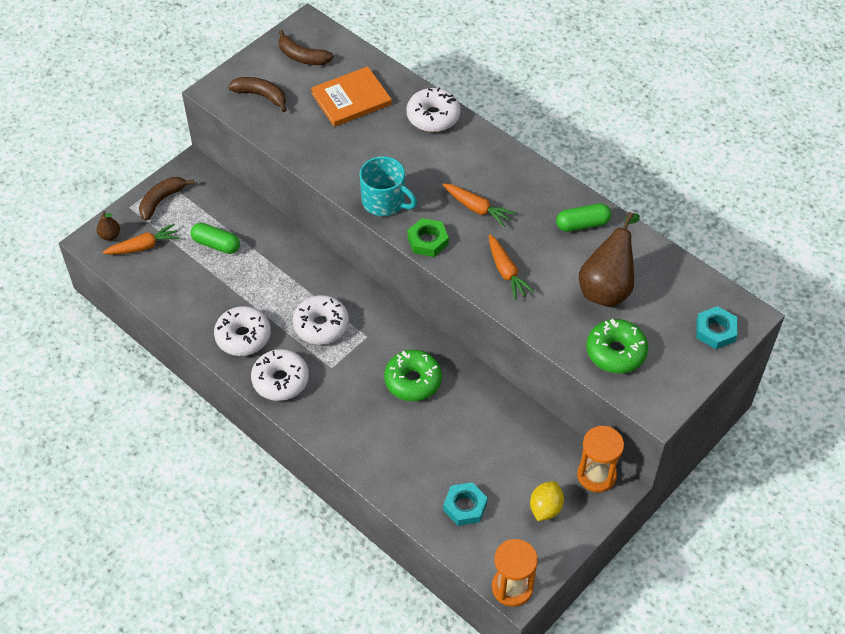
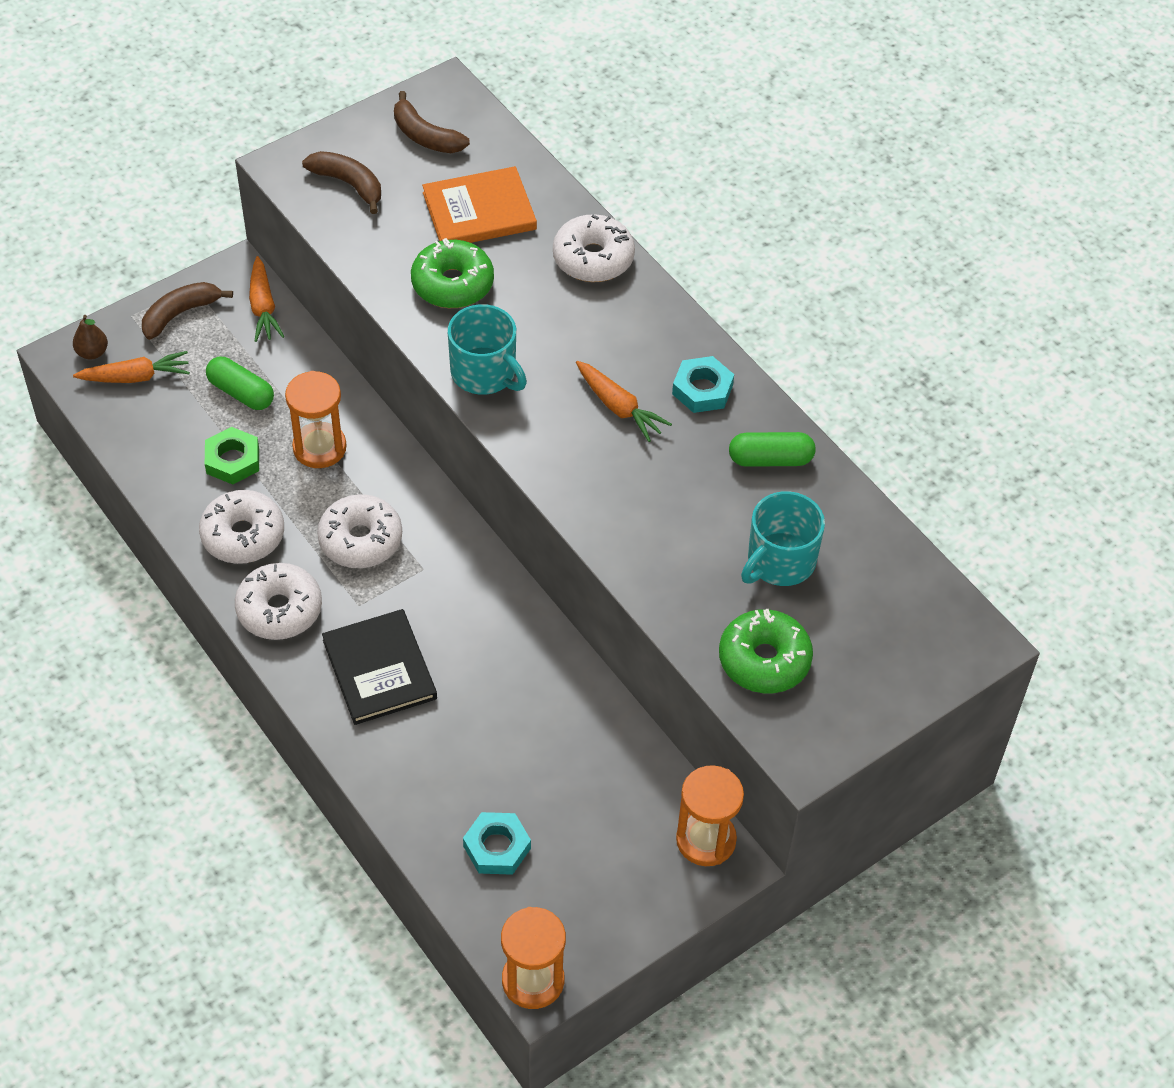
camera: 10 degrees right, 0 degrees up
(277, 271) = (319, 448): none -> orange hourglass
(356, 406) = (379, 669): none -> black book
(413, 381) = (472, 647): green donut -> green donut (452, 284)
(427, 241) = (531, 442): green nut -> green nut (232, 460)
(506, 272) = (635, 510): orange carrot -> orange carrot (263, 307)
(545, 508) = (615, 874): yellow lemon -> none
(607, 287) = (780, 561): brown pear -> turquoise mug
(715, 331) = (925, 656): turquoise nut -> turquoise nut (702, 389)

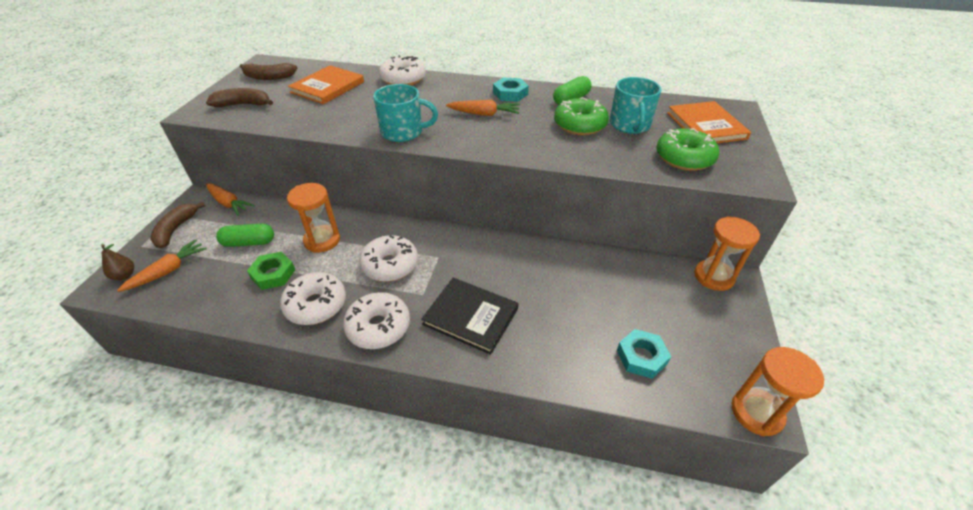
camera: 40 degrees left, 10 degrees down
(452, 284) = (344, 112): green donut -> green donut (579, 125)
(881, 636) = (705, 126): none -> orange book

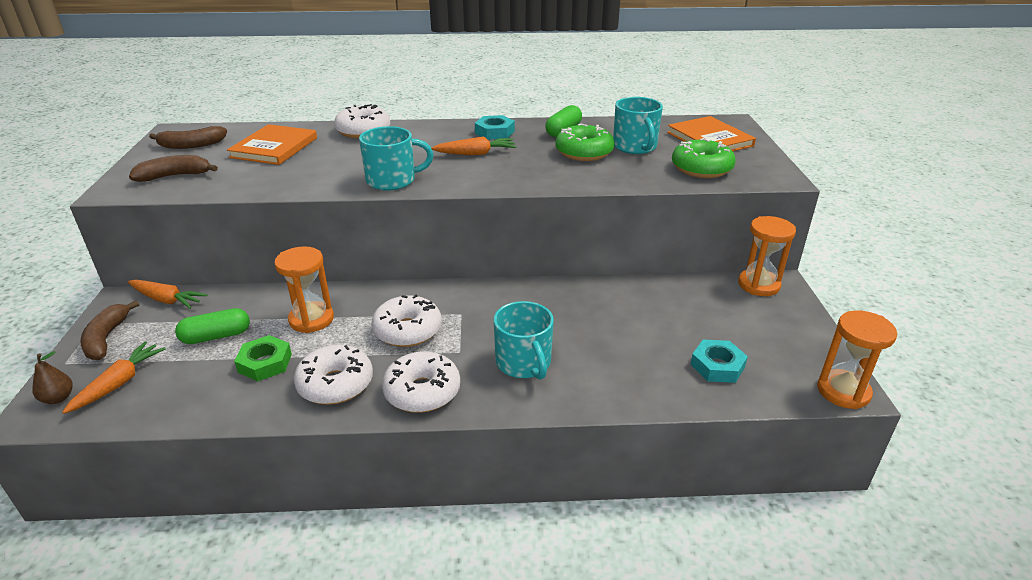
camera: 15 degrees left, 10 degrees down
(470, 316) = (523, 363): black book -> turquoise mug

